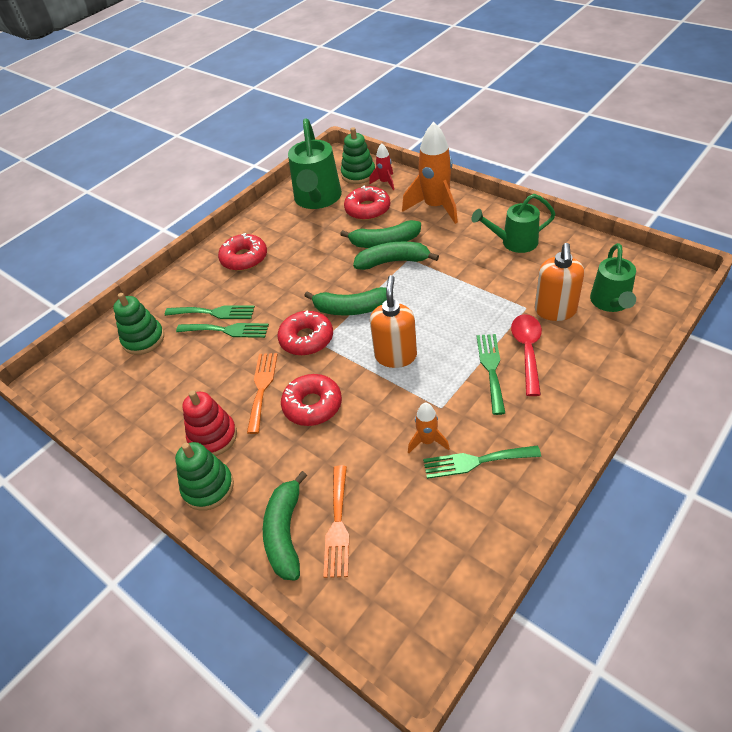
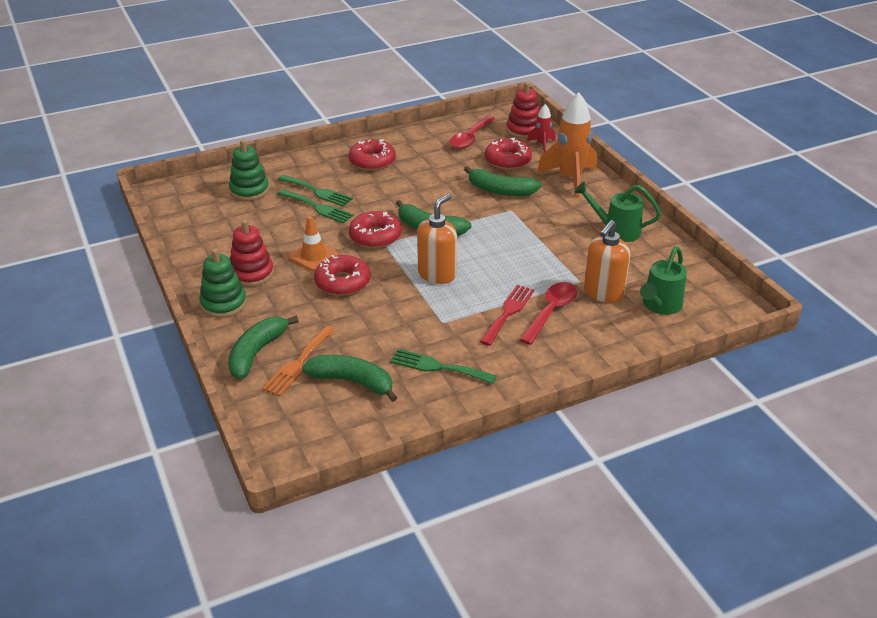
camera: 20 degrees right, 10 degrees down
(262, 388) = (313, 256): orange fork -> orange traffic cone
(317, 199) = (470, 138): green watering can -> red spoon
(358, 174) = (524, 130): green stacking toy -> red stacking toy
(393, 261) = (495, 207): green banana -> green banana (353, 382)
(427, 441) = (412, 339): orange rocket -> none
(491, 369) = (508, 312): green fork -> red fork

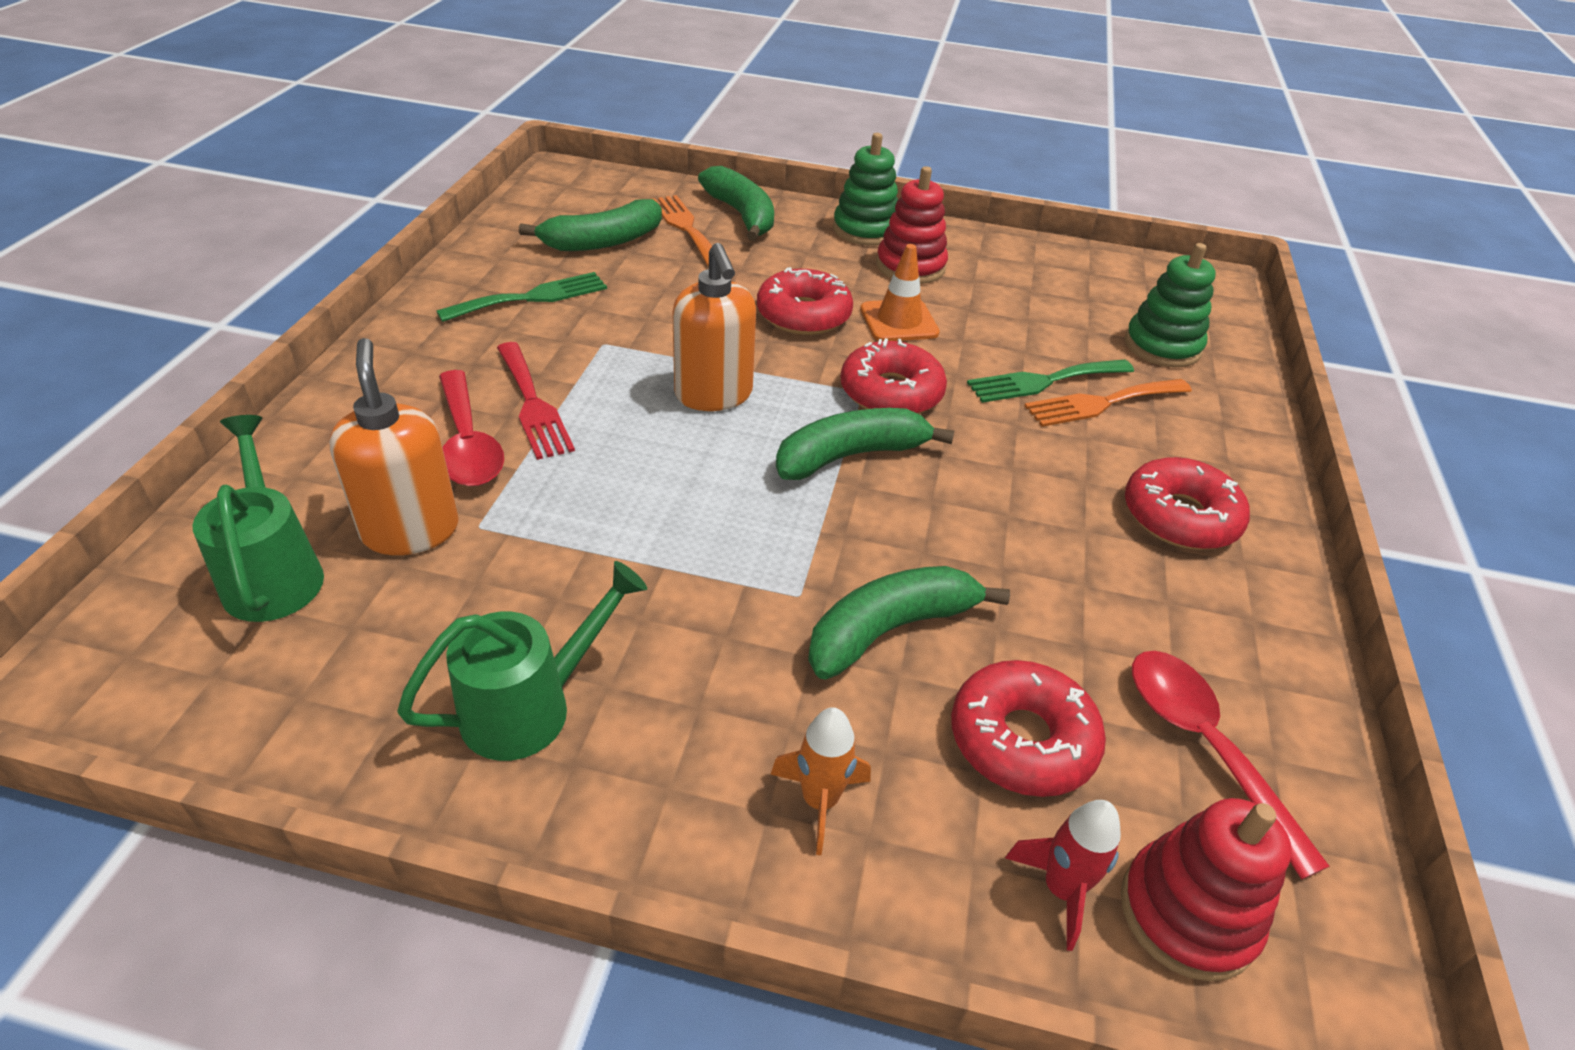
camera: 125 degrees right, 5 degrees up
(317, 192) = (1101, 403): green fork -> orange fork
(570, 179) = (820, 801): orange rocket -> orange rocket, size x0.50

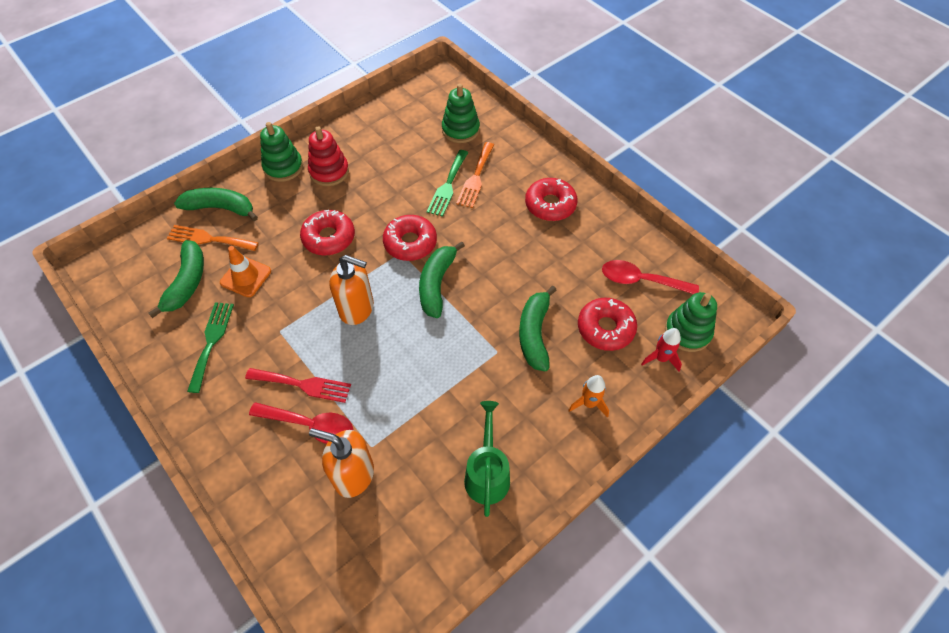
camera: 50 degrees left, 15 degrees up
(273, 573) = (339, 542): green watering can -> none
(899, 321) = (365, 205): orange traffic cone -> orange traffic cone (246, 277)
(1188, 913) = (687, 332): red stacking toy -> green stacking toy

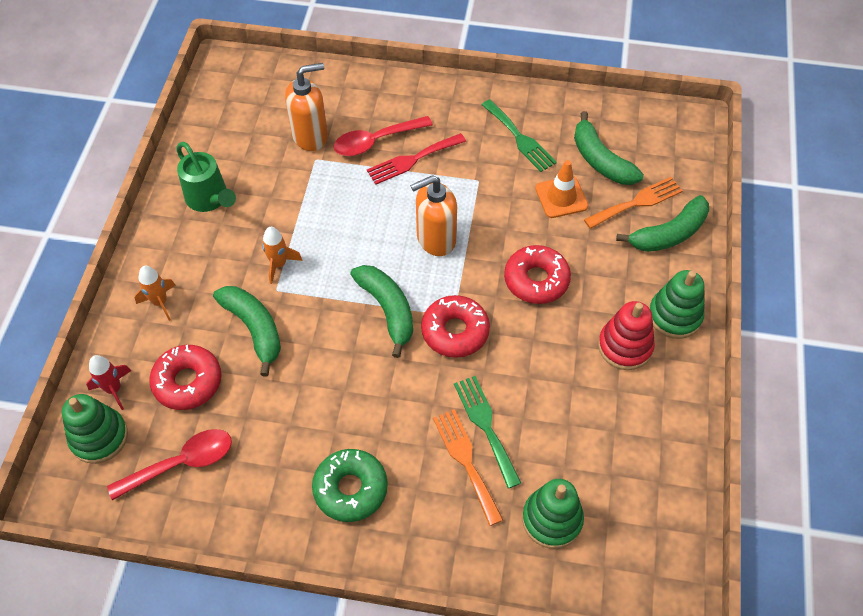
camera: 140 degrees right, 0 degrees up
(479, 370) = (279, 264): none -> orange rocket
(550, 205) = (350, 489): red donut -> green donut

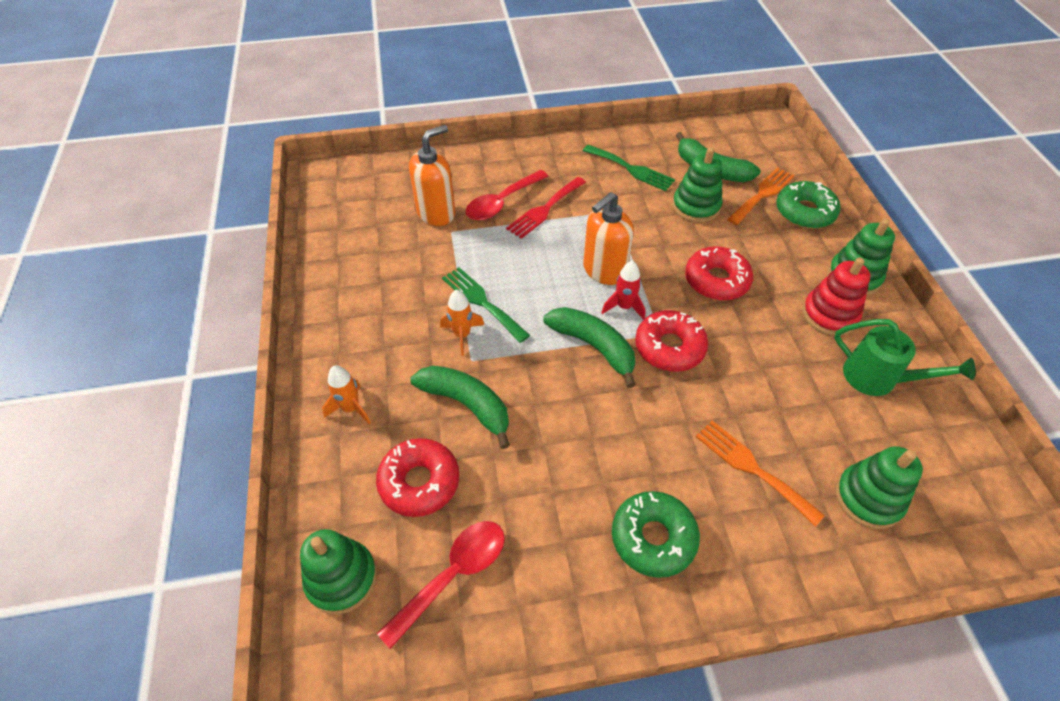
camera: 20 degrees left, 5 degrees down
(114, 389) = (337, 517): red rocket -> red rocket (624, 307)
(210, 199) = (360, 294): green watering can -> green watering can (878, 378)
(486, 426) = (750, 427): green fork -> green fork (482, 302)
(561, 197) = (696, 206): orange traffic cone -> green stacking toy
(669, 234) = (804, 212): green banana -> green donut

